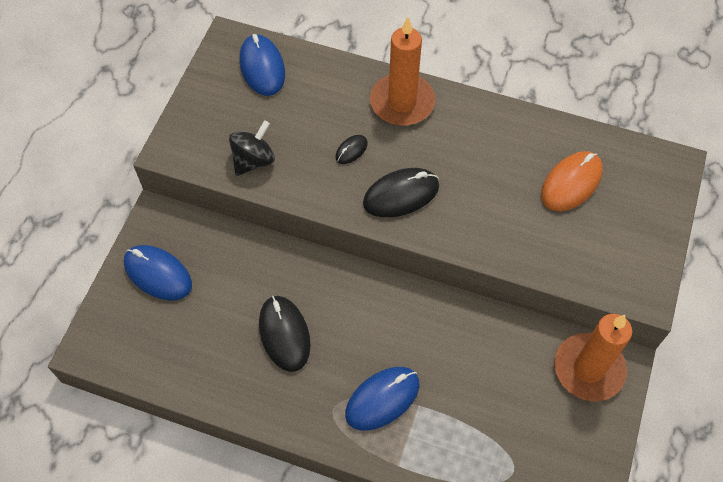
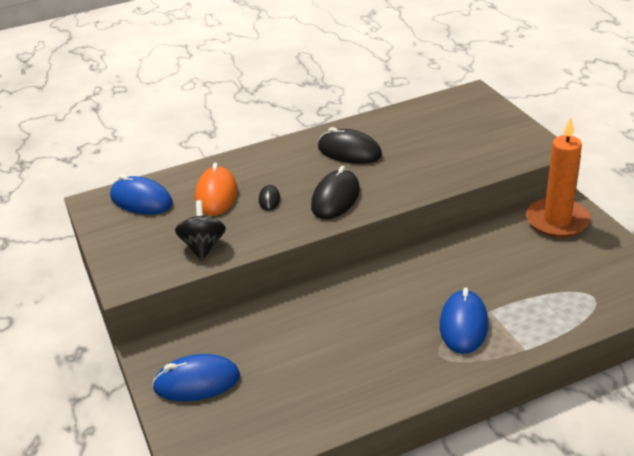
camera: 40 degrees left, 25 degrees down
(284, 334) = (346, 343): black mouse -> black mouse (349, 152)
(402, 102) = (270, 159): orange candle -> none
(571, 183) = (430, 132): orange mouse -> orange mouse (216, 195)

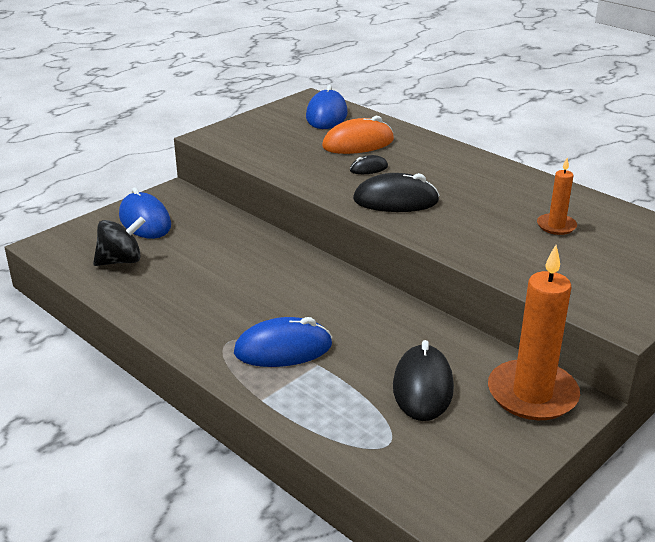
camera: 65 degrees right, 5 degrees down
(203, 246) = (276, 155): black spinning top -> black spinning top (121, 261)
(349, 152) = (490, 191): black mouse -> black mouse (422, 387)
(416, 139) = (556, 226): none -> orange candle

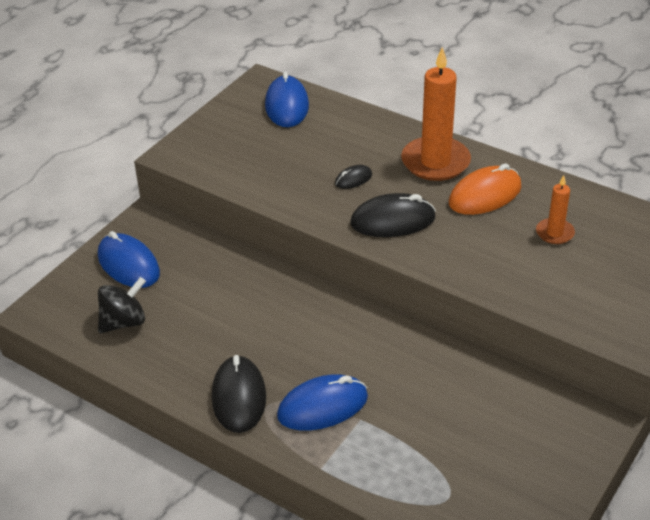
camera: 10 degrees left, 10 degrees up
(358, 143) = (332, 144): orange mouse -> orange mouse (485, 195)
(422, 387) = (463, 429): black mouse -> black mouse (238, 397)
(532, 394) = (563, 420): orange candle -> orange candle (435, 162)

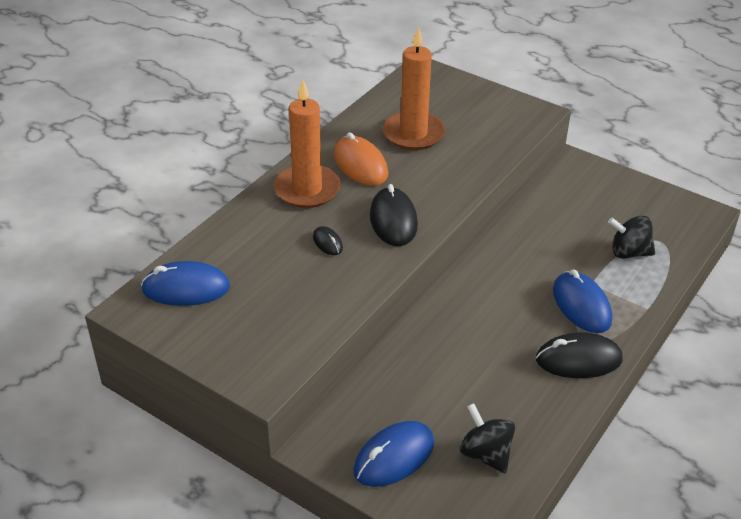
camera: 90 degrees left, 0 degrees up
(421, 461) = (629, 252): none -> black spinning top
(554, 233) = (413, 134): orange candle -> orange candle, size x1.94

